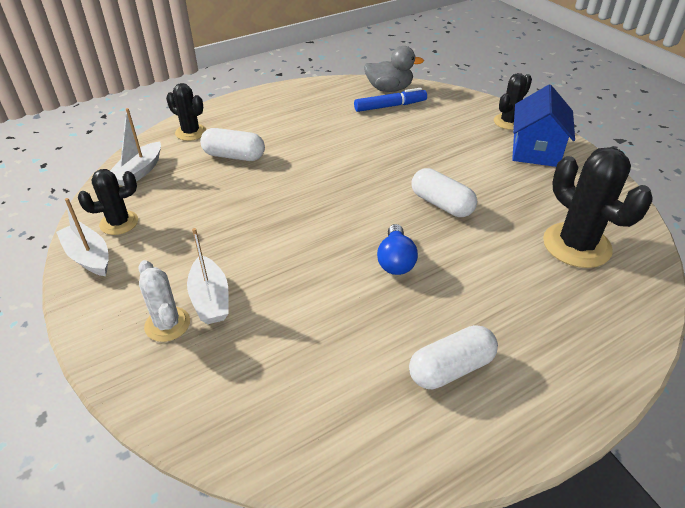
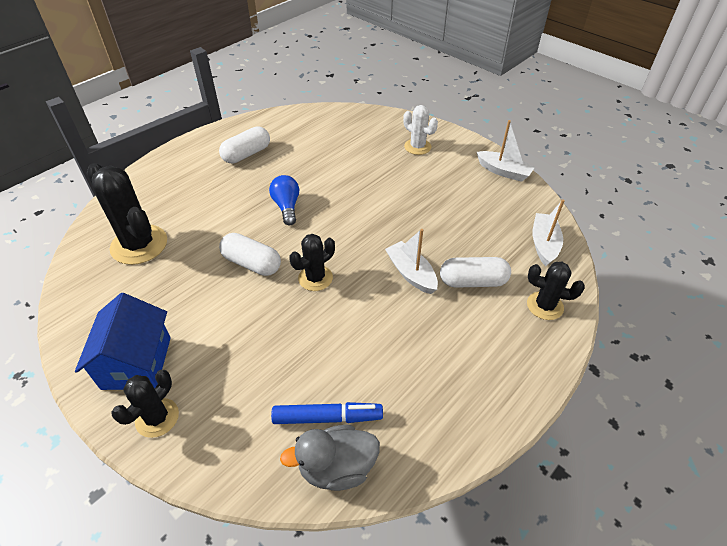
camera: 165 degrees right, 5 degrees up
(119, 223) = (509, 197): black cactus -> black cactus (315, 278)
(210, 299) = (402, 162): white boat -> white boat (411, 273)
(390, 106) = (327, 417): blue marker -> blue marker turned 150 degrees counterclockwise

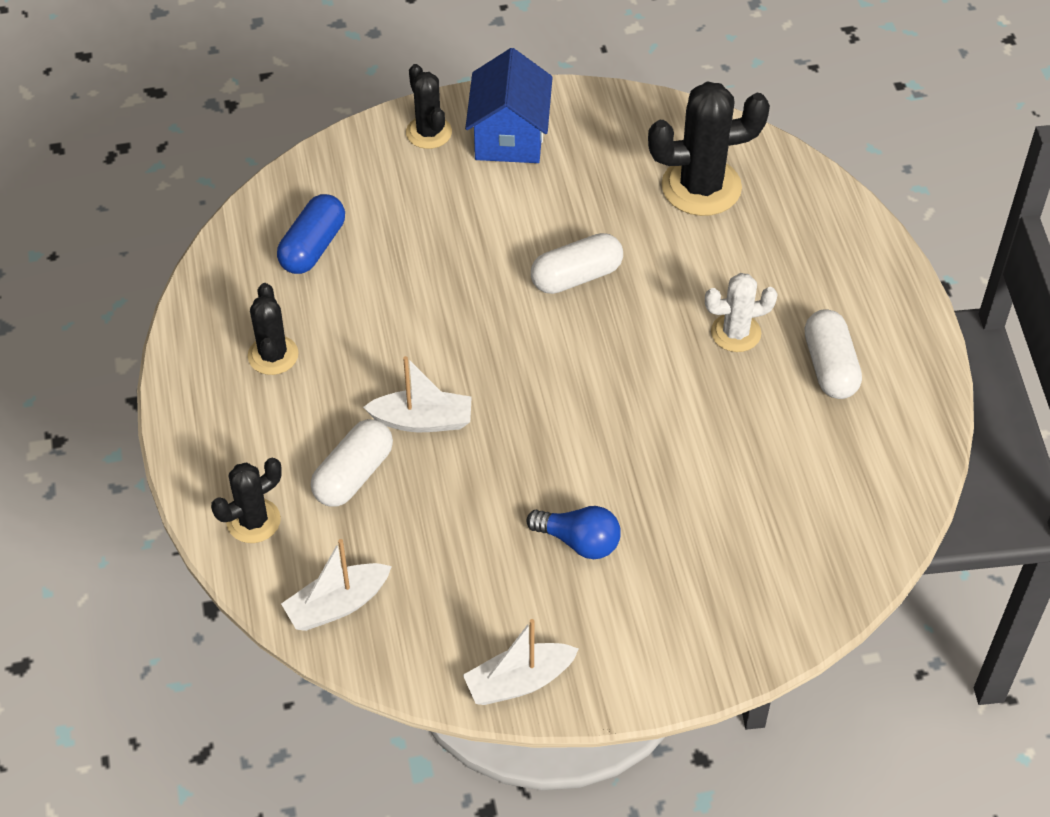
camera: 125 degrees right, 5 degrees up
(137, 362) = (509, 136): blue house -> blue house turned 60 degrees clockwise
(287, 206) = (660, 358): blue light bulb -> blue light bulb (579, 541)
(315, 278) = (499, 324): black cactus -> black cactus (273, 355)
(327, 417) = (313, 247): blue marker -> blue capsule
(337, 467) = (260, 230): grey duck -> none
(417, 147) = (679, 604): white cactus -> white cactus (735, 333)
(544, 244) = (337, 605): white boat -> white boat turned 105 degrees clockwise

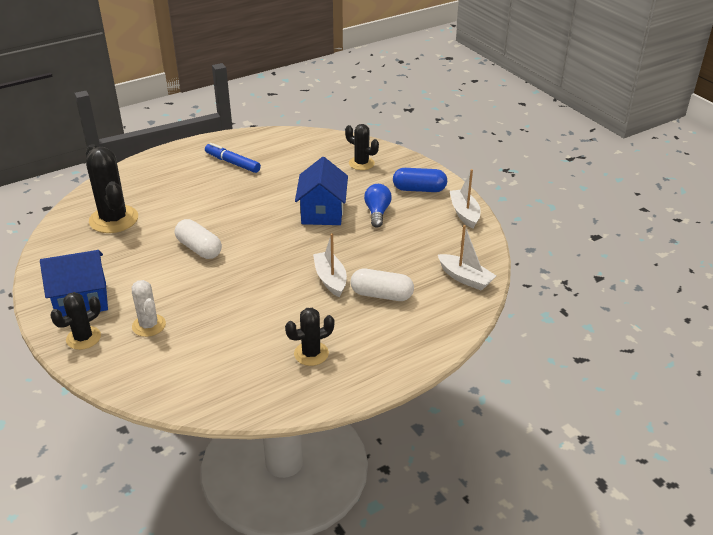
camera: 110 degrees left, 15 degrees down
(253, 521) = (435, 324): black cactus -> black cactus (361, 163)
(313, 247) = (210, 363): blue capsule -> blue capsule (419, 189)
(519, 682) = (464, 213): white boat -> white boat turned 150 degrees counterclockwise
(613, 460) = (322, 212): none -> blue house
(735, 333) = (221, 191): white cactus -> white cactus (149, 325)
(830, 366) = (232, 163): white capsule -> blue marker

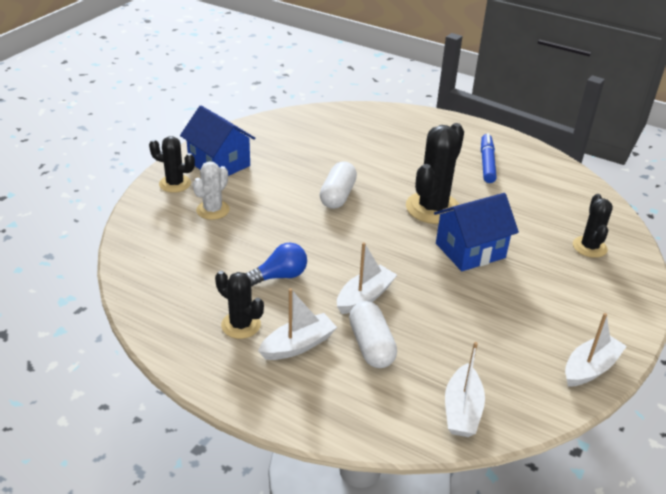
camera: 60 degrees right, 0 degrees up
(114, 219) = (335, 135): black cactus -> black cactus (432, 208)
(355, 330) = (298, 345): none -> white boat
(377, 212) = (512, 291): blue light bulb -> blue light bulb (280, 276)
(419, 189) = (594, 310): blue capsule -> none

